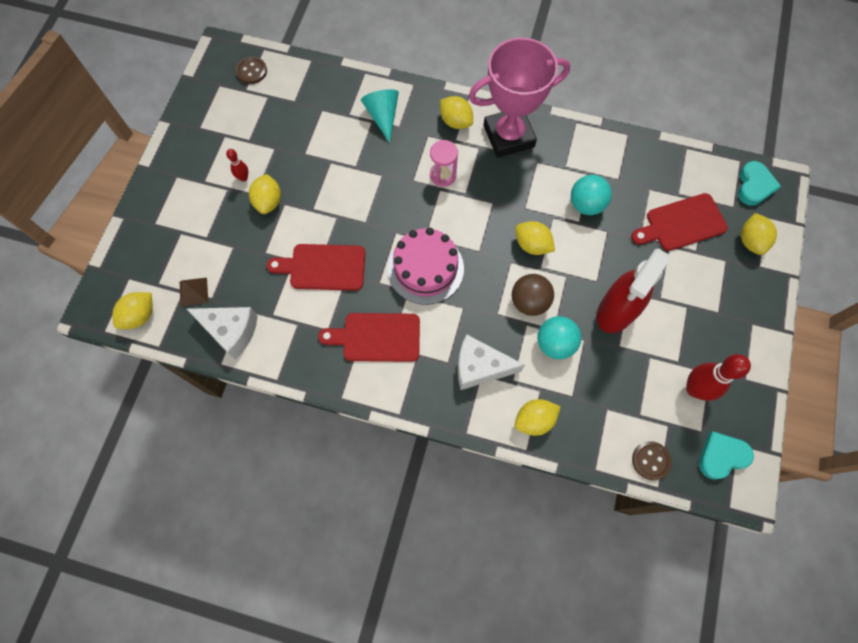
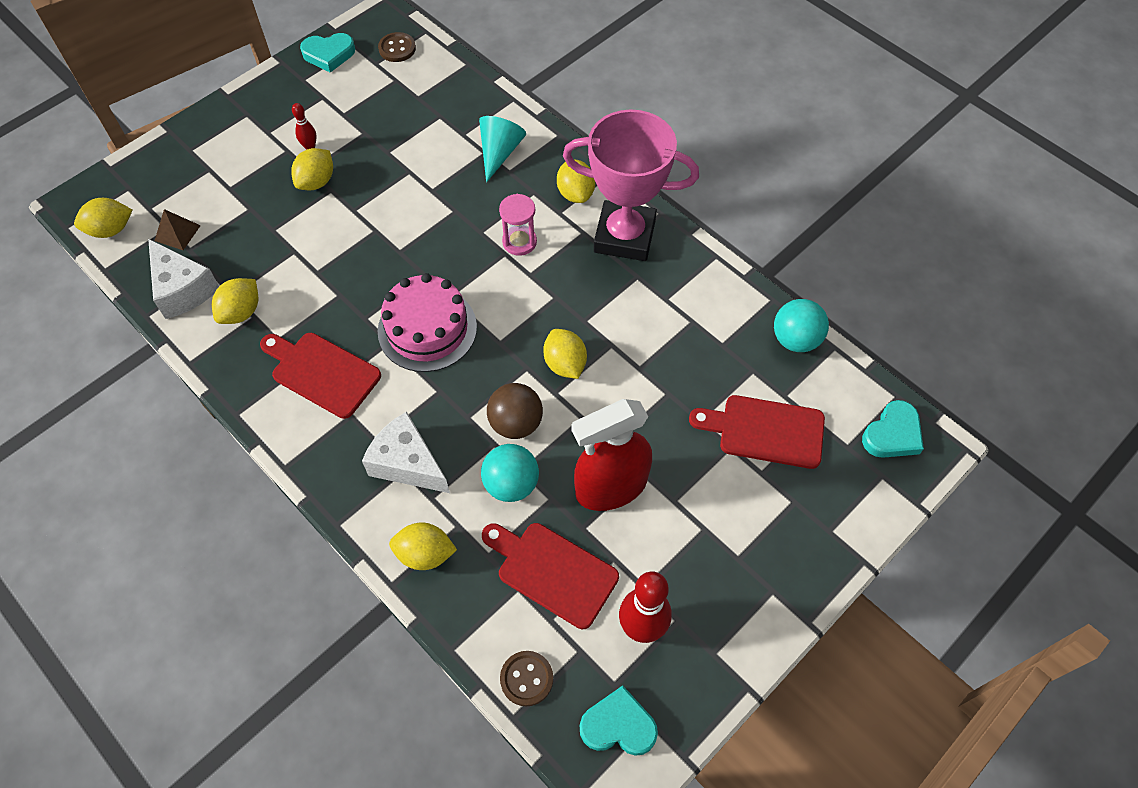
camera: 30 degrees right, 10 degrees down
(203, 99) = (329, 54): none -> turquoise heart
(323, 267) = (321, 273): red cutting board -> red cutting board (552, 571)
(586, 204) = (661, 352): turquoise ball -> turquoise ball (795, 339)
(750, 241) = (841, 495): yellow lemon -> yellow lemon (241, 312)

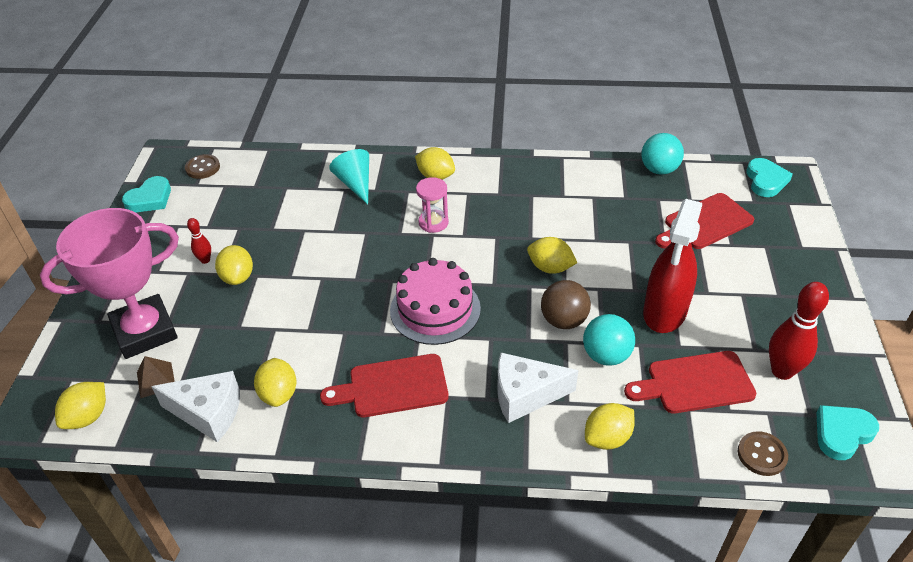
camera: 40 degrees left, 15 degrees down
(624, 236) = (496, 179): pink trophy -> pink trophy (145, 331)

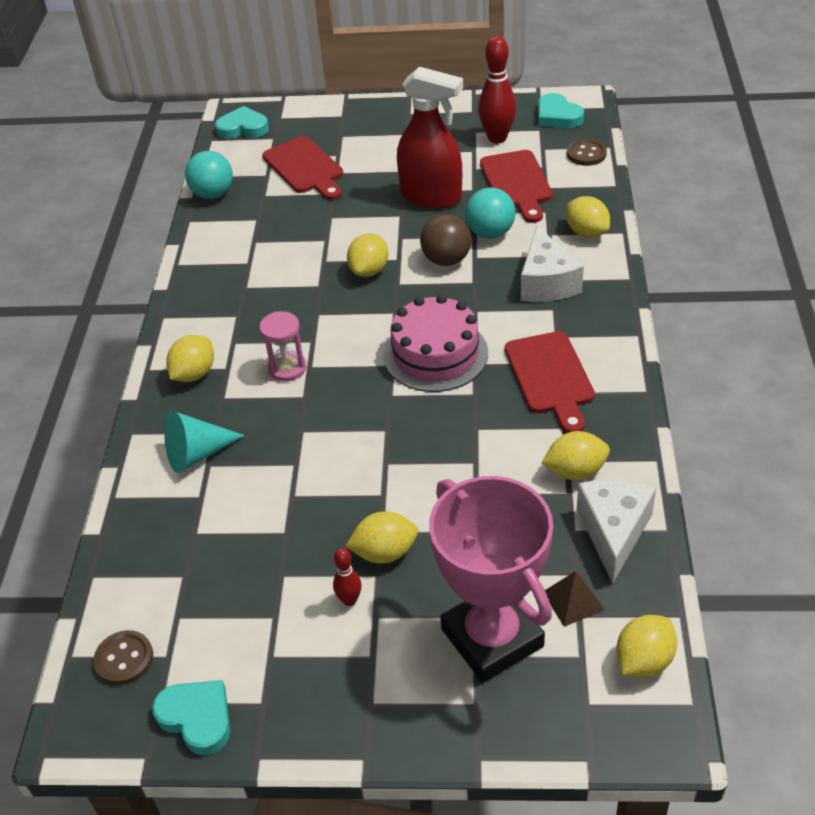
camera: 90 degrees left, 0 degrees up
(88, 417) = (644, 660): yellow lemon -> yellow lemon turned 75 degrees counterclockwise

